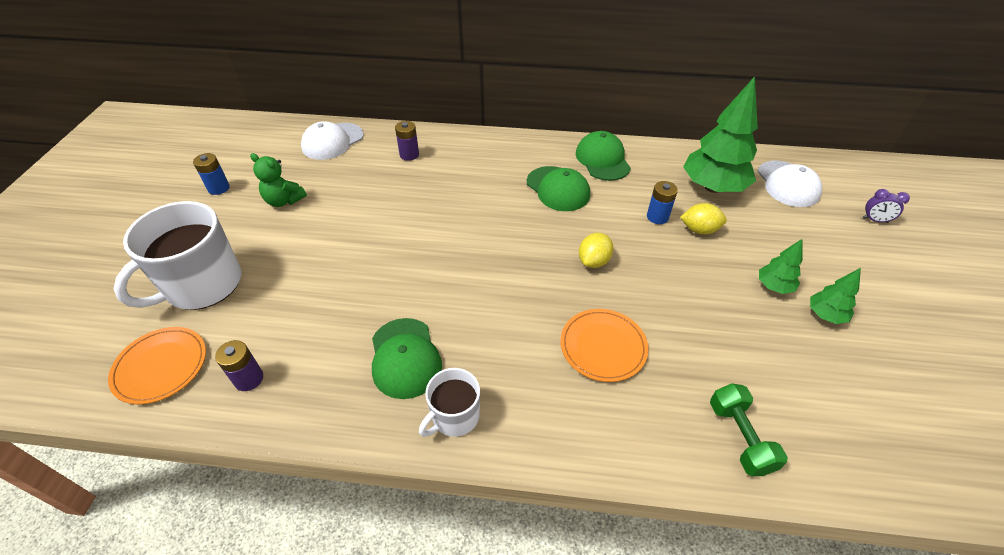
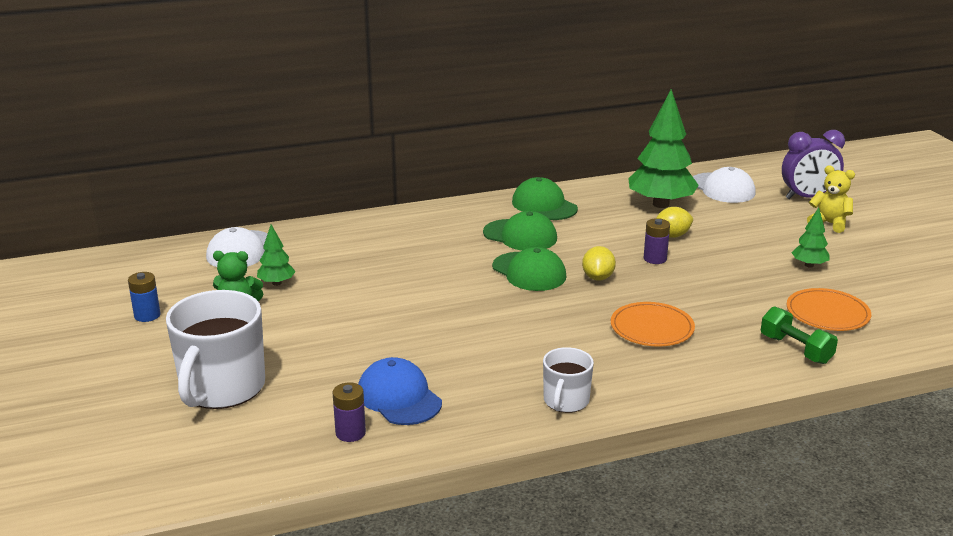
camera: 25 degrees left, 20 degrees down
(161, 366) = (248, 450): orange plate -> orange plate (827, 313)
(319, 350) = (399, 397): none -> blue cap
(405, 358) = (486, 380): green cap -> green cap (529, 272)
(409, 155) = (341, 243): purple battery -> purple battery (655, 259)
(657, 217) = (628, 235): blue battery -> none
(773, 286) = (758, 257): green tree -> green tree (276, 283)
(875, 220) = (807, 197): purple clock -> purple clock, size x2.03
(881, 263) = (829, 223): none -> yellow teddy bear

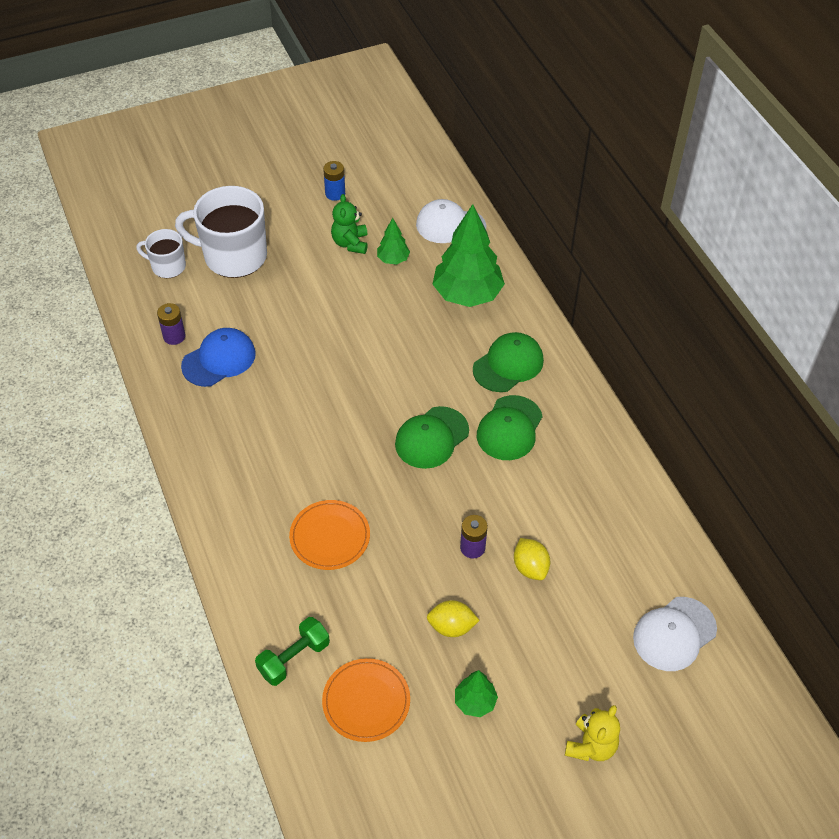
camera: 85 degrees right, 25 degrees up
(544, 205) = (587, 447): green cap -> green cap (508, 364)
(565, 401) = (211, 468): white mug -> white mug (167, 266)
(598, 277) = (425, 495): yellow lemon -> yellow lemon (451, 627)
(660, 204) = (612, 562): green tree -> green tree (467, 295)
(807, 197) = (667, 733): purple clock -> none

